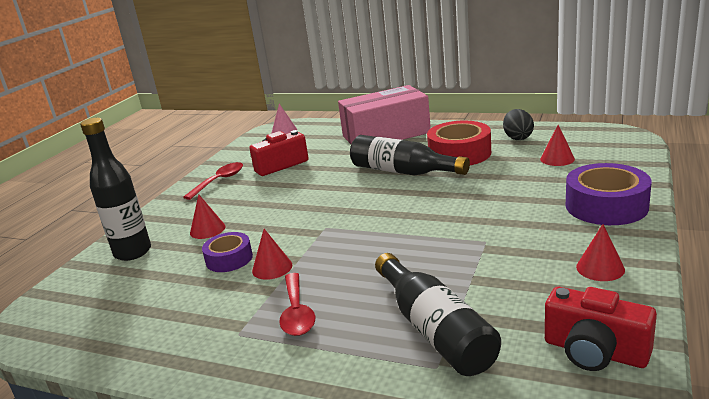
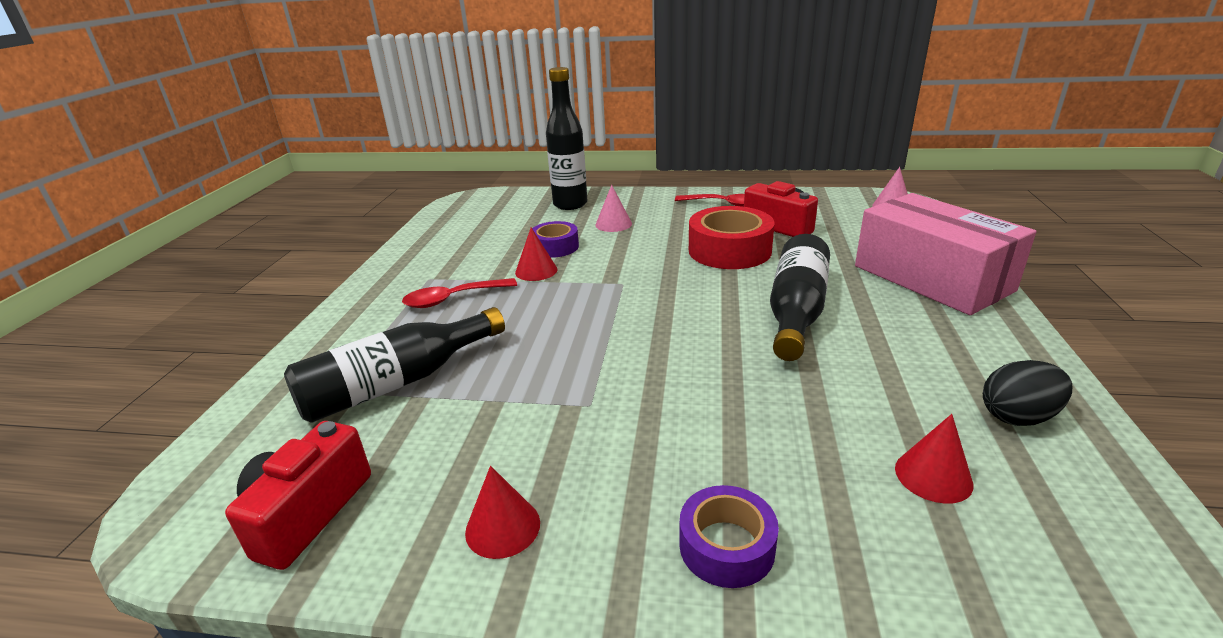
camera: 75 degrees right, 5 degrees up
(207, 229) = (613, 224): red cone -> pink cone
(459, 153) = (893, 354): red tape -> red tape (729, 250)
(606, 206) = (726, 546): purple tape -> purple tape, size x0.60

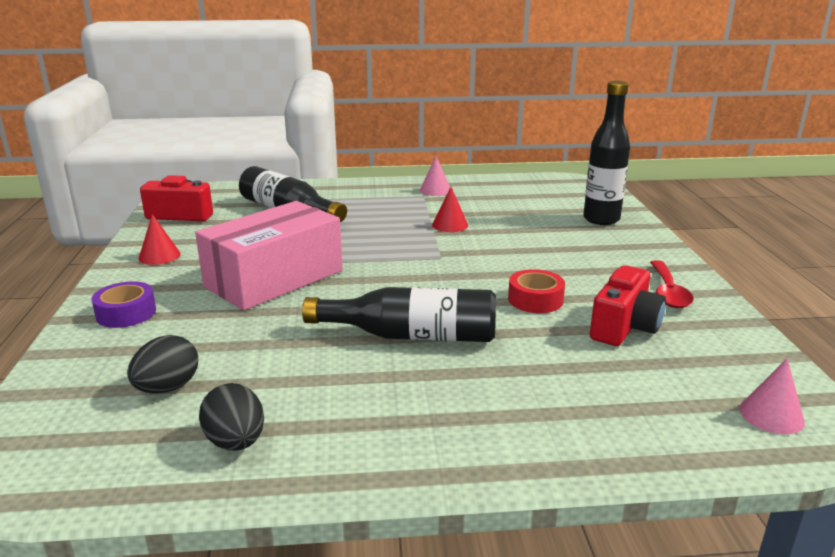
camera: 75 degrees right, 5 degrees down
(453, 299) = (394, 207): red spoon -> none
(555, 247) = (499, 225): purple tape -> none
(613, 224) = (565, 242): pink cone -> pink cone (435, 190)
(729, 250) = (535, 300): red tape -> red tape, size x0.60
(931, 278) = (523, 425): pink box -> pink box (274, 278)
(933, 476) = (168, 388): red cone -> black egg

